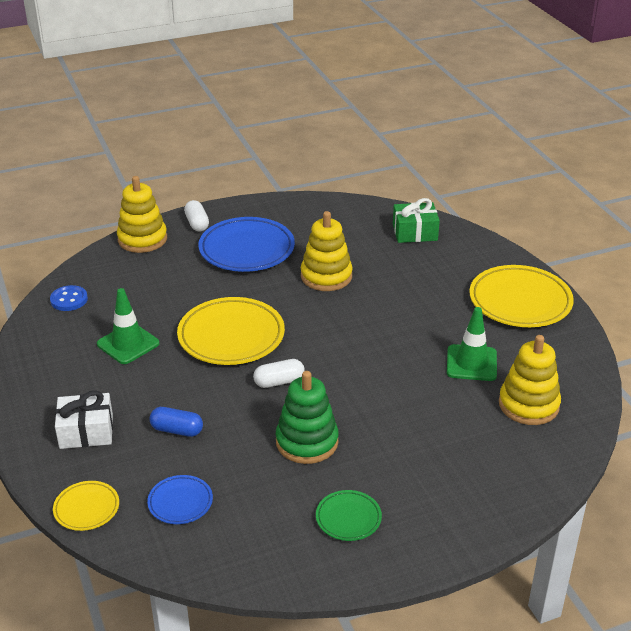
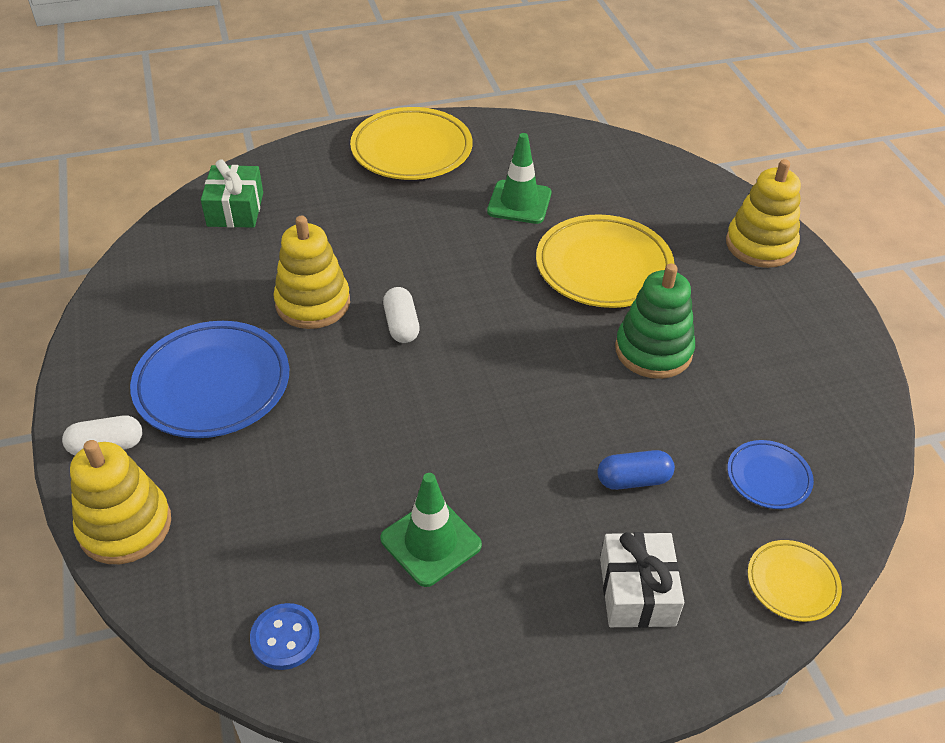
camera: 85 degrees left, 10 degrees up
(177, 430) = (633, 480): blue capsule -> blue capsule turned 60 degrees clockwise
(231, 336) = (433, 413): yellow plate -> yellow plate (603, 267)
(279, 382) = (539, 368): white capsule -> white capsule (401, 325)
(348, 518) = (774, 327): green plate -> none
(528, 405) = (592, 175): yellow stacking toy -> yellow stacking toy (760, 245)

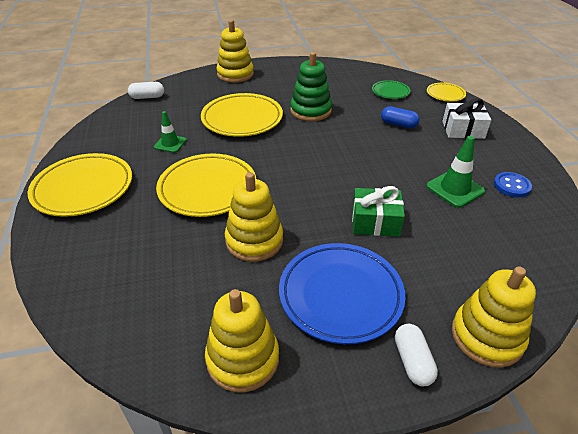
camera: 85 degrees left, 5 degrees down
(140, 308) = (243, 359): none -> yellow stacking toy
(235, 209) = (116, 296): green gift -> green gift (375, 222)
(285, 638) = (538, 245): blue button -> blue button (511, 186)
(401, 325) = (283, 197): white capsule -> white capsule (147, 97)
(416, 251) = (207, 189): none -> yellow plate
(519, 202) = (170, 143): green traffic cone -> green traffic cone, size x0.67
(633, 480) = (398, 124): blue capsule -> blue capsule turned 60 degrees counterclockwise
(768, 477) = (390, 92): blue plate -> green plate

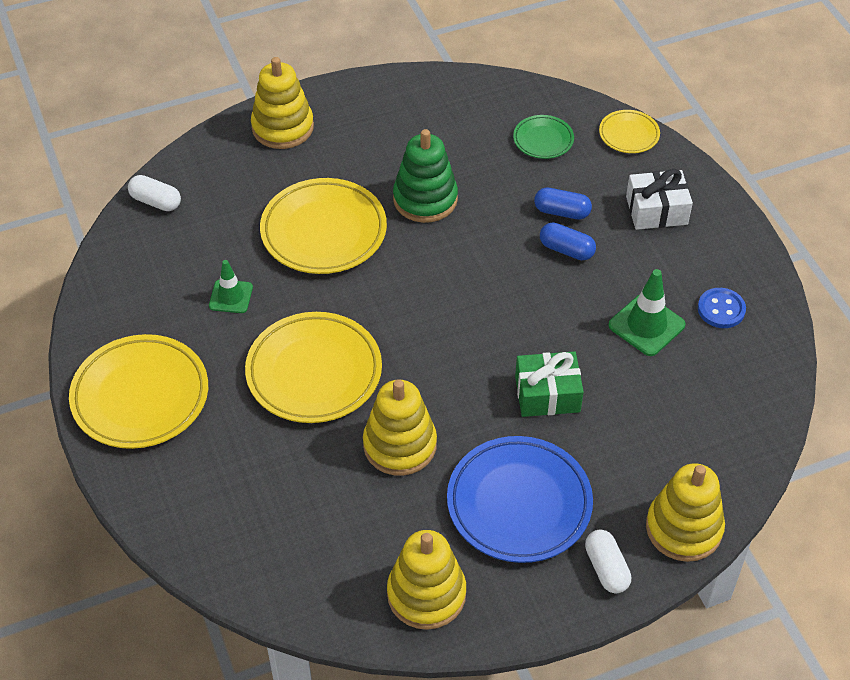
camera: 10 degrees left, 10 degrees up
(147, 97) = (156, 201): white capsule -> white capsule turned 45 degrees clockwise
(399, 143) = (566, 250): none -> blue capsule

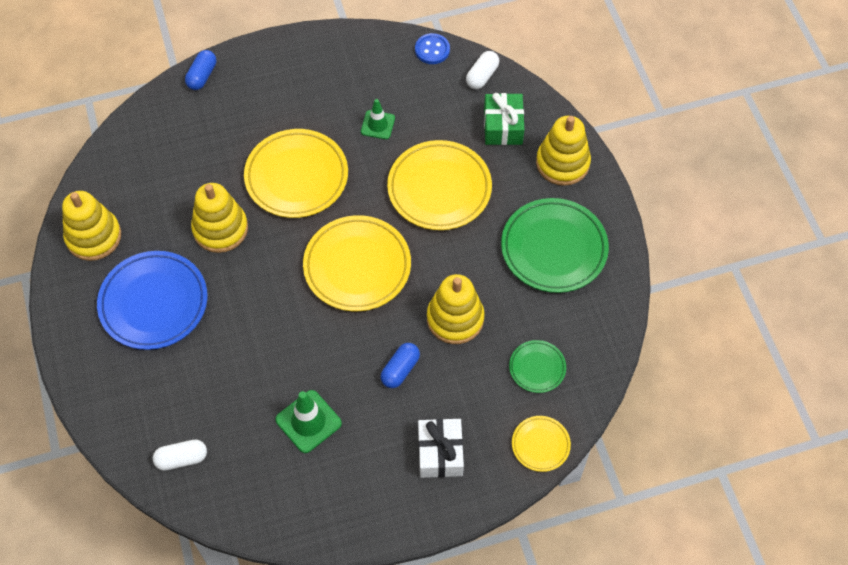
camera: 95 degrees right, 10 degrees up
(140, 396) = (292, 71): yellow plate -> yellow plate (357, 266)
(396, 131) = (554, 248): none -> green plate
(425, 199) = (469, 265): green stacking toy -> none
(547, 394) = (250, 335): green gift -> green gift (503, 126)
(562, 212) = (445, 372): blue capsule -> blue capsule (202, 76)
(606, 568) = (86, 355): white capsule -> white capsule (181, 458)
(683, 528) = (108, 415): yellow stacking toy -> yellow stacking toy (455, 318)
(721, 309) = (317, 487): blue button -> blue button (432, 50)

